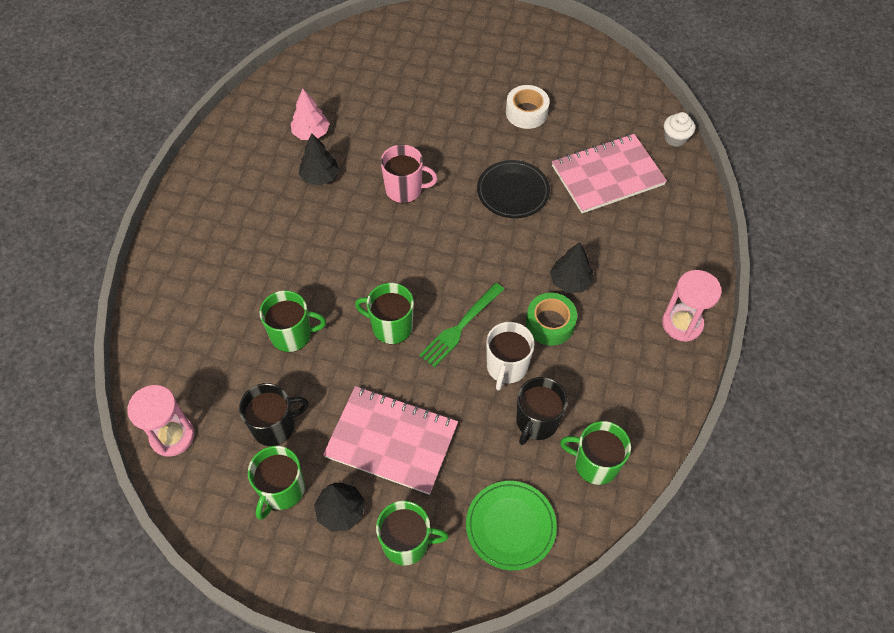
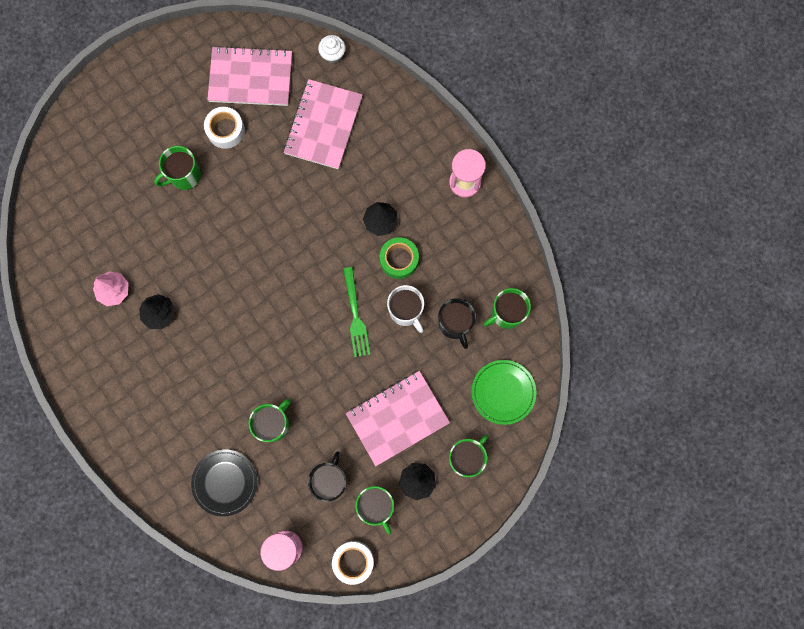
camera: 50 degrees left, 20 degrees up
(203, 512) = (353, 561): none -> white tape
(391, 327) = (319, 358): green mug -> green mug (184, 176)
(404, 189) = (220, 265): pink mug -> none
(513, 191) = (283, 197): black plate -> black plate (225, 482)
(589, 98) = (250, 78): none -> pink notebook

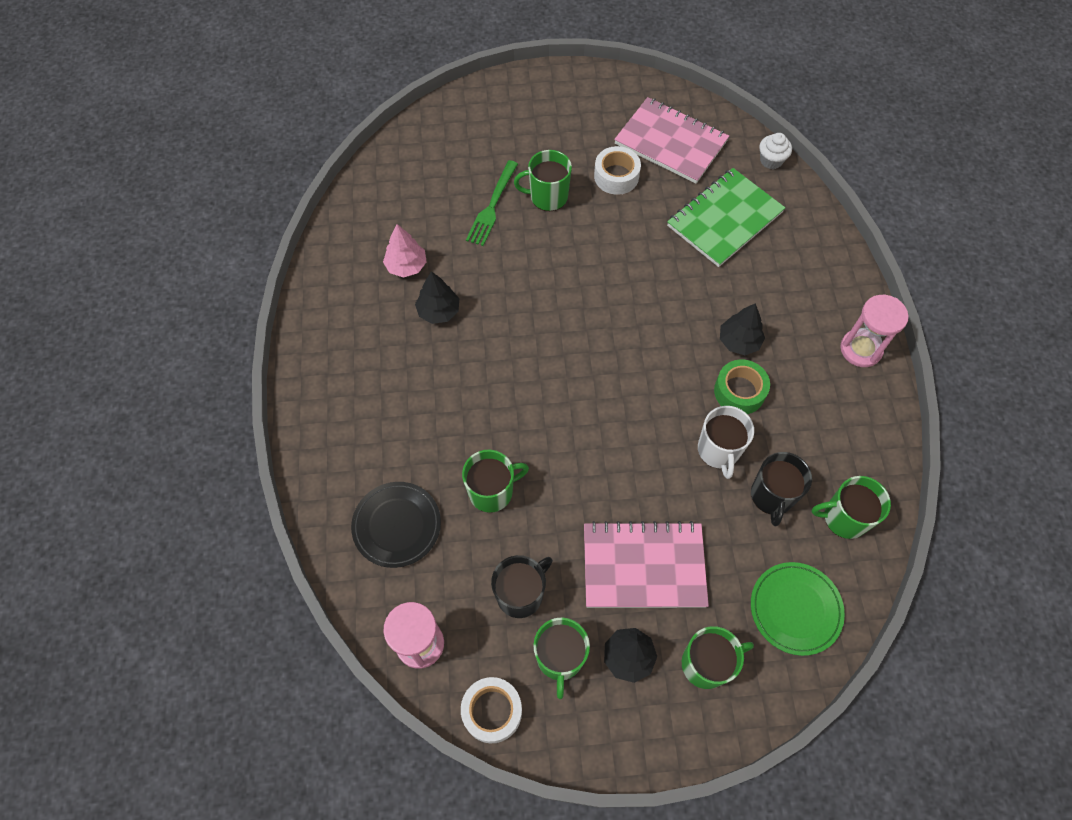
camera: 30 degrees right, 15 degrees down
(323, 125) = (724, 219): pink notebook -> green notebook
(356, 316) = (655, 425): green fork -> green fork (492, 206)

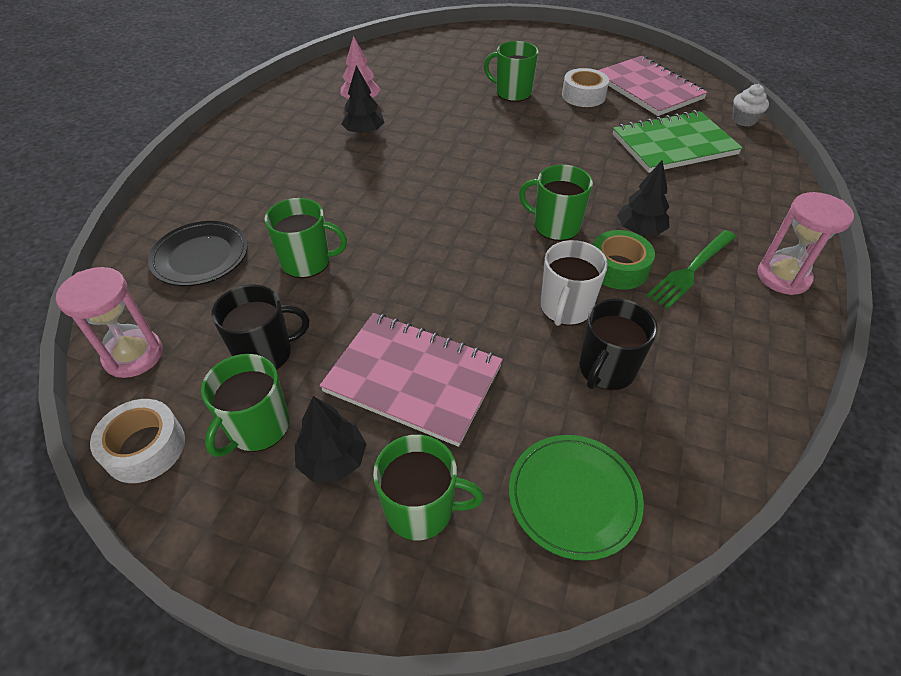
camera: 25 degrees right, 15 degrees down
(492, 206) = (460, 87): green fork -> green fork (691, 271)
(844, 518) = (690, 424): green mug -> green mug (555, 226)

